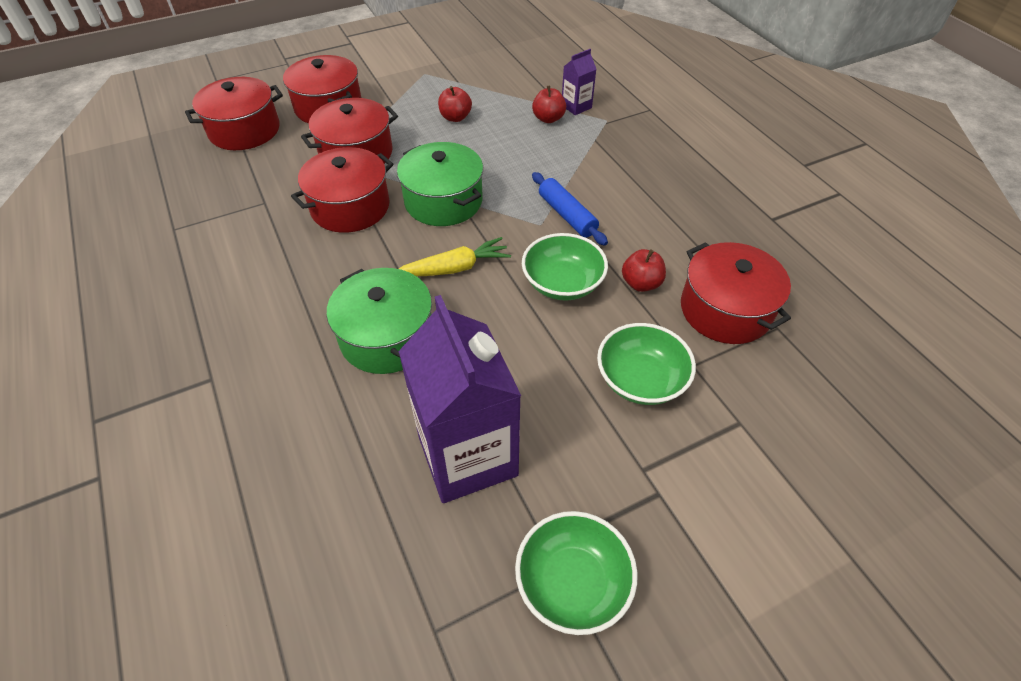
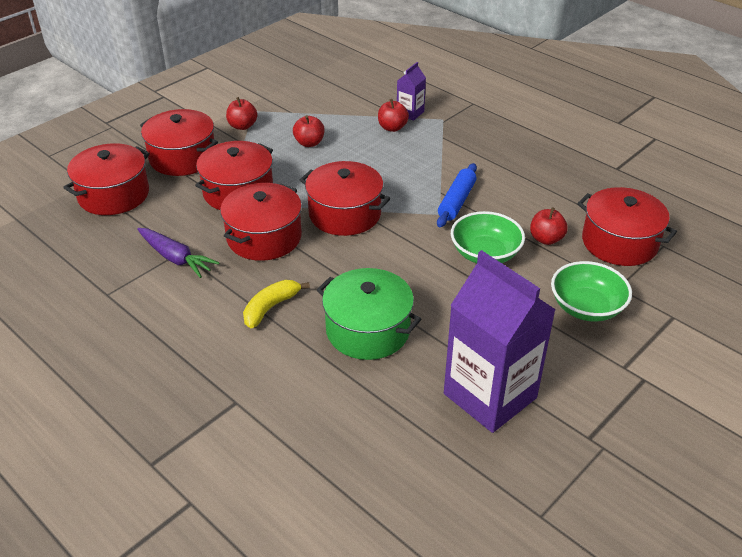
camera: 20 degrees left, 10 degrees down
(256, 208) = (176, 258): none -> purple carrot
(309, 284) = (271, 307): none -> yellow banana
(403, 87) = (242, 126): none -> red apple
(443, 201) = (345, 214): green pot -> red pot
(455, 268) = (389, 264): yellow carrot -> none
(567, 215) = (456, 201): blue rolling pin -> blue rolling pin turned 75 degrees clockwise
(572, 582) = (619, 453): green bowl -> none

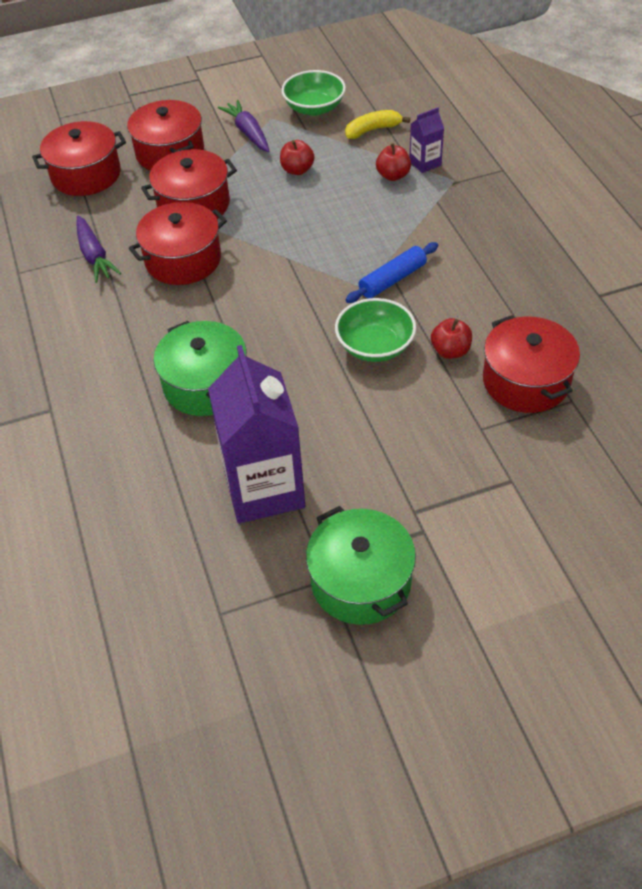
camera: 30 degrees right, 10 degrees up
(242, 126) = (248, 133): red apple -> purple carrot
(271, 307) = (139, 332): yellow banana -> yellow banana (373, 130)
(345, 214) = (273, 259): red pot -> none
(586, 307) = (429, 437): green bowl -> green bowl (314, 108)
(631, 438) = (361, 581): none -> green pot

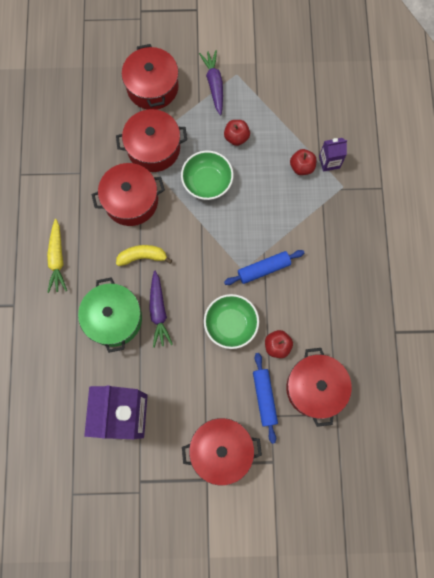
camera: 15 degrees right, 25 degrees up
(86, 175) = (88, 90): red pot -> red pot (221, 450)
(94, 256) = (73, 176): purple carrot -> purple carrot (158, 311)
(100, 343) = (57, 259): none -> yellow carrot
(314, 108) = (271, 73): green bowl -> green bowl (207, 182)
(361, 581) = (158, 501): green pot -> none
(373, 130) = (305, 113): yellow banana -> yellow banana (142, 257)
(461, 411) = (264, 397): none -> blue rolling pin

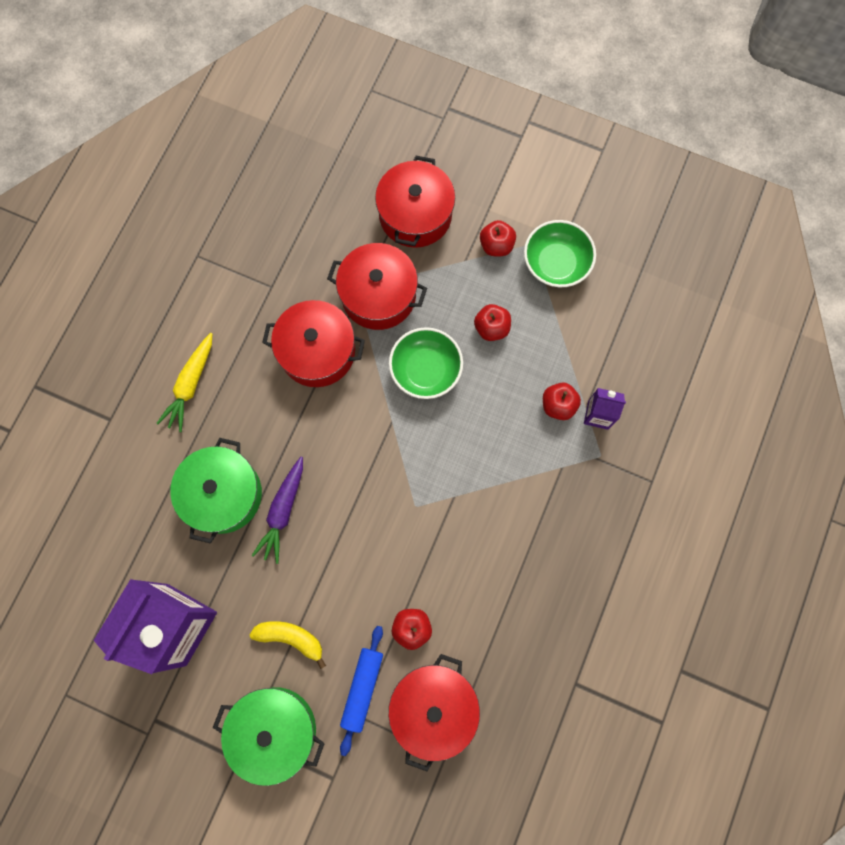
camera: 25 degrees right, 0 degrees up
(142, 257) = (297, 431): yellow banana -> yellow banana (291, 638)
(214, 84) = (496, 245): purple carrot -> red apple
(221, 450) = (274, 730): red pot -> green pot
(231, 324) = (366, 571): green bowl -> green bowl (556, 263)
(263, 269) = (443, 518): blue rolling pin -> none

